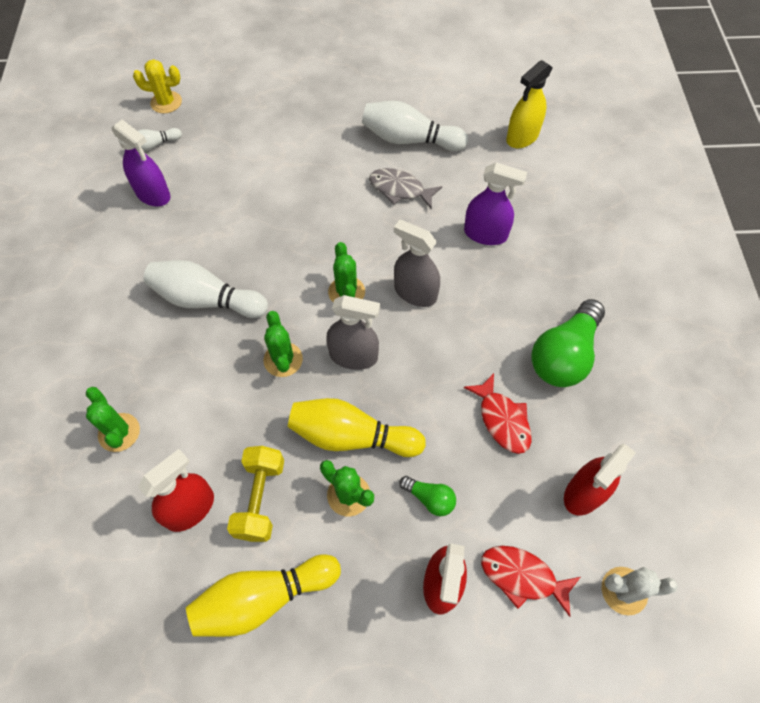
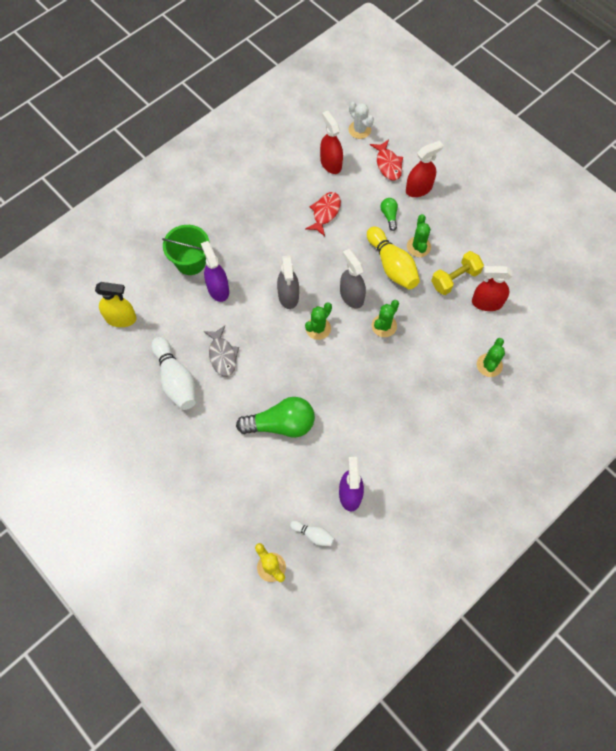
camera: 130 degrees left, 5 degrees up
(206, 300) = (387, 393): white bowling pin -> none
(263, 598) = (489, 245): yellow bowling pin -> none
(545, 231) = (190, 262): none -> green bucket
(564, 355) = (266, 209): green light bulb -> green light bulb (281, 424)
(584, 493) = (331, 163): red spray bottle -> red spray bottle turned 120 degrees counterclockwise

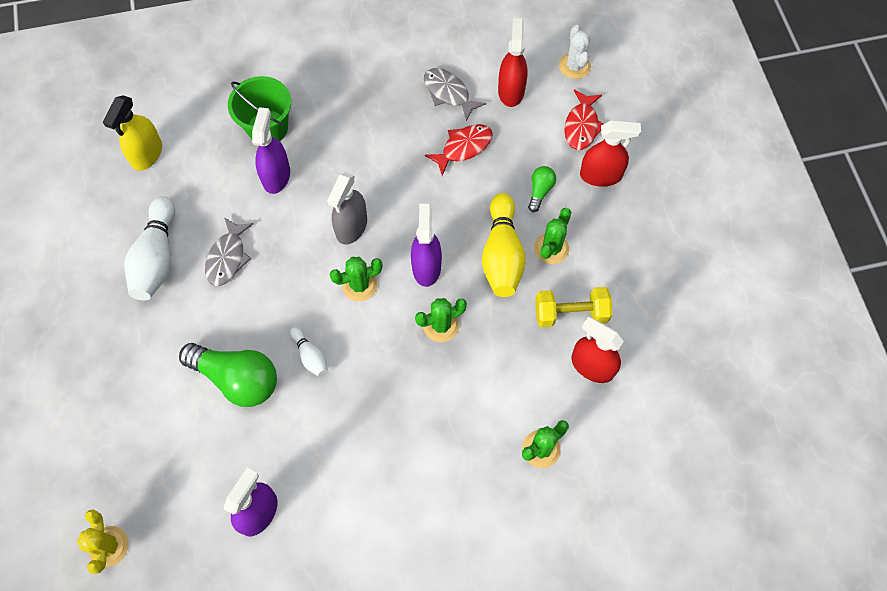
camera: 30 degrees right, 0 degrees up
(121, 318) = (147, 154): yellow spray bottle -> yellow spray bottle turned 75 degrees clockwise
(293, 183) = (449, 93): none -> grey fish
(313, 535) = (182, 537): white bowling pin -> white bowling pin (310, 356)
(351, 296) = (426, 267): grey spray bottle -> purple spray bottle

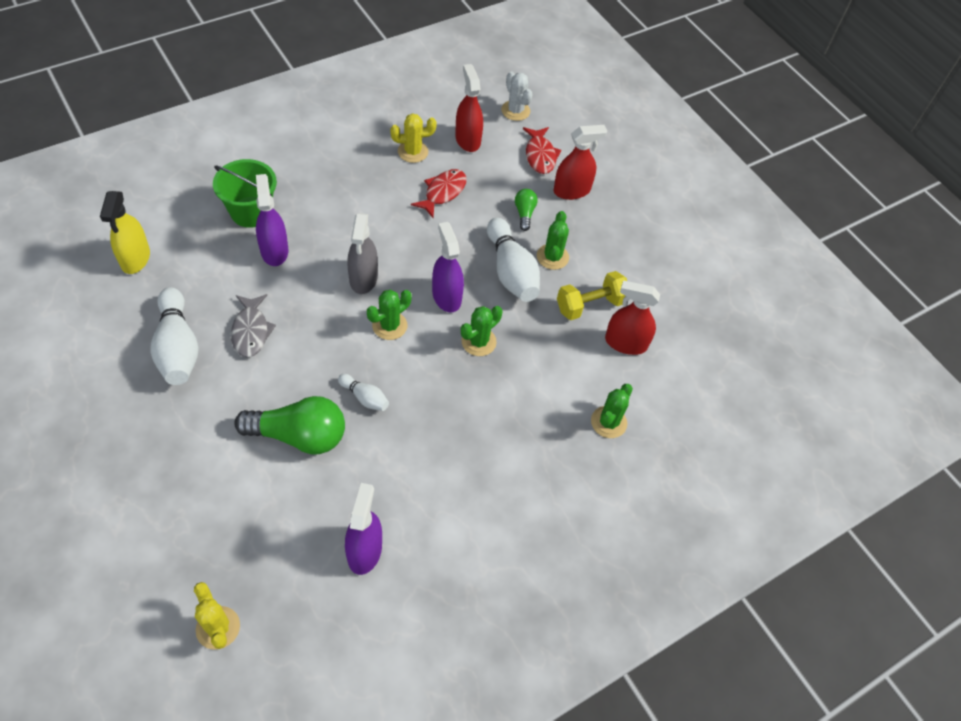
camera: 25 degrees left, 10 degrees down
(449, 93) = (413, 152): grey fish -> yellow cactus
(502, 255) = (511, 271): yellow bowling pin -> white bowling pin

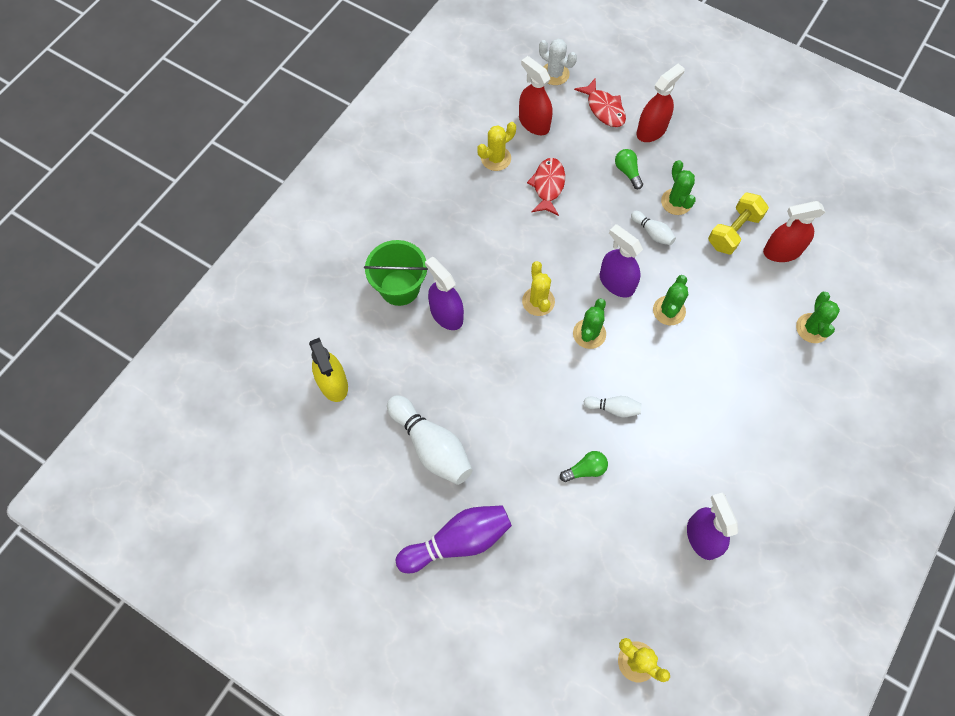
camera: 20 degrees left, 10 degrees up
(138, 436) = (458, 541): none -> purple bowling pin
(251, 331) = (480, 398): grey fish -> none
(299, 436) = (585, 470): green light bulb -> green light bulb, size x0.48
(363, 278) = (538, 301): grey spray bottle -> yellow cactus
(511, 271) = (652, 233): white bowling pin -> white bowling pin, size x0.51

